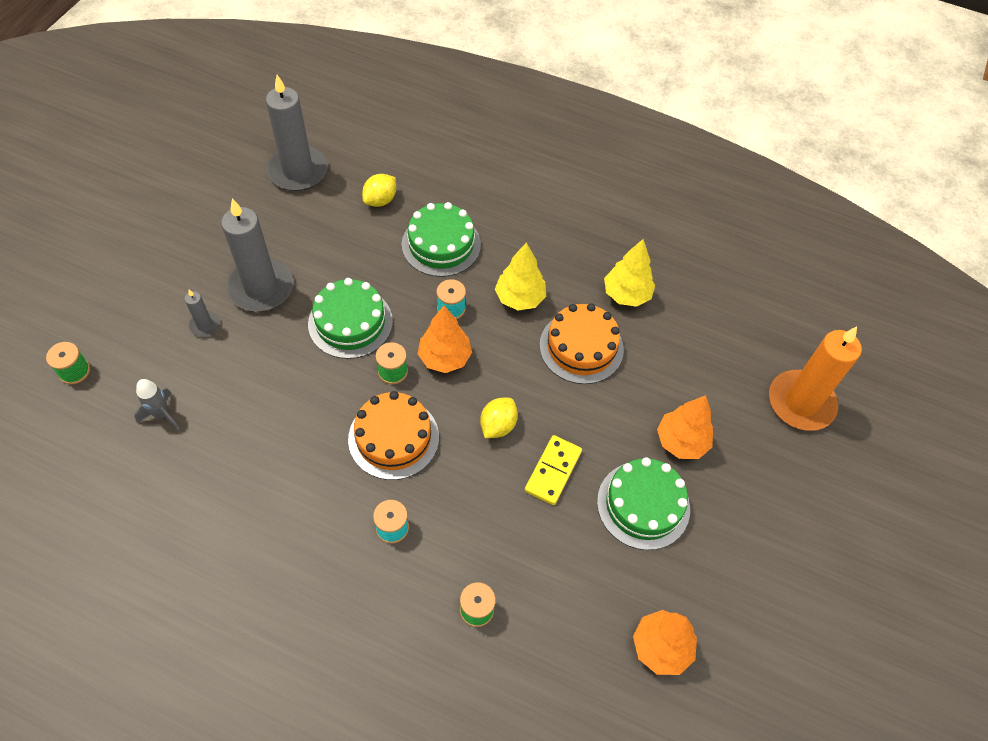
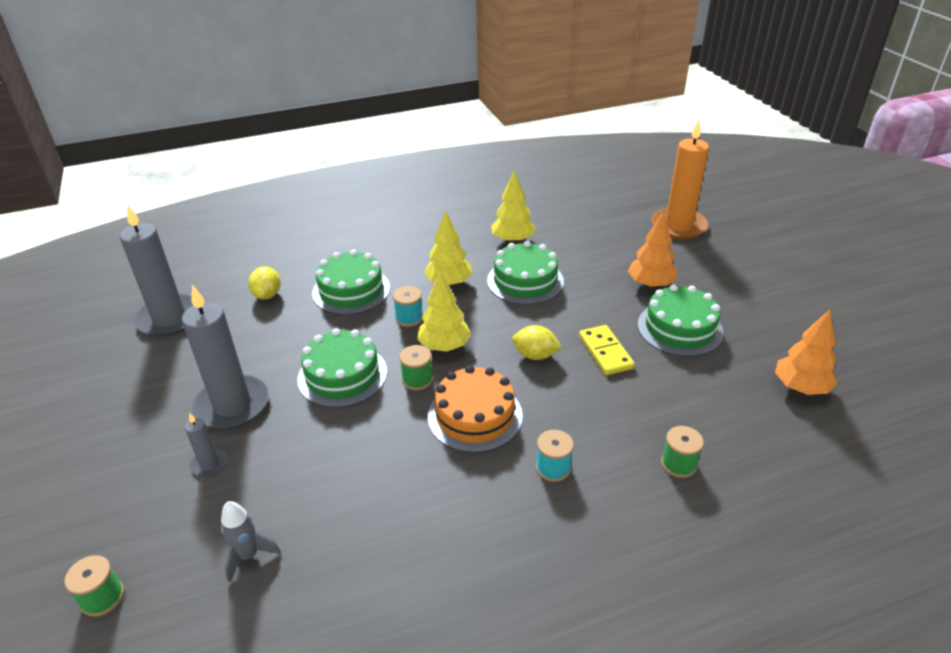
camera: 40 degrees left, 20 degrees down
(444, 358) = (444, 346): orange tree -> yellow tree
(498, 425) = (535, 355): yellow lemon -> yellow lemon turned 60 degrees counterclockwise
(581, 347) = (525, 281): orange cake -> green cake

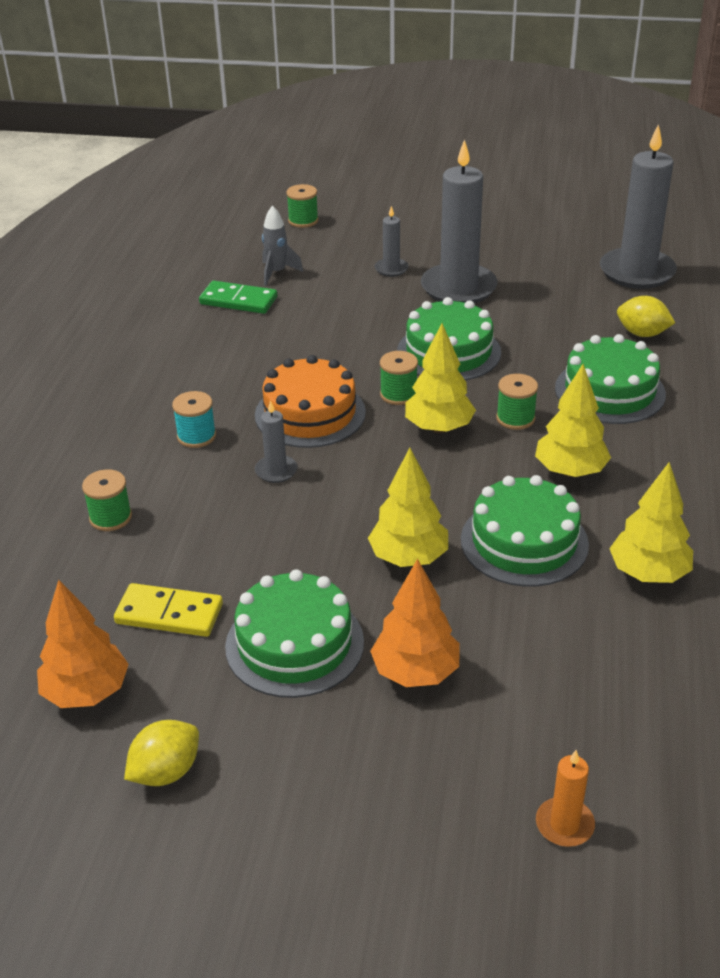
camera: 120 degrees right, 0 degrees up
(323, 559) = (238, 300): none -> green domino
(409, 318) = (515, 418): turquoise spool -> green spool
(535, 355) = (362, 488): yellow lemon -> yellow lemon (166, 771)
(553, 402) = (276, 471): none -> grey candle
(577, 314) = (408, 558): none -> yellow tree
(605, 352) = (315, 548): yellow domino -> yellow domino (169, 614)
(678, 226) = (564, 824): orange candle -> orange candle, size x0.46

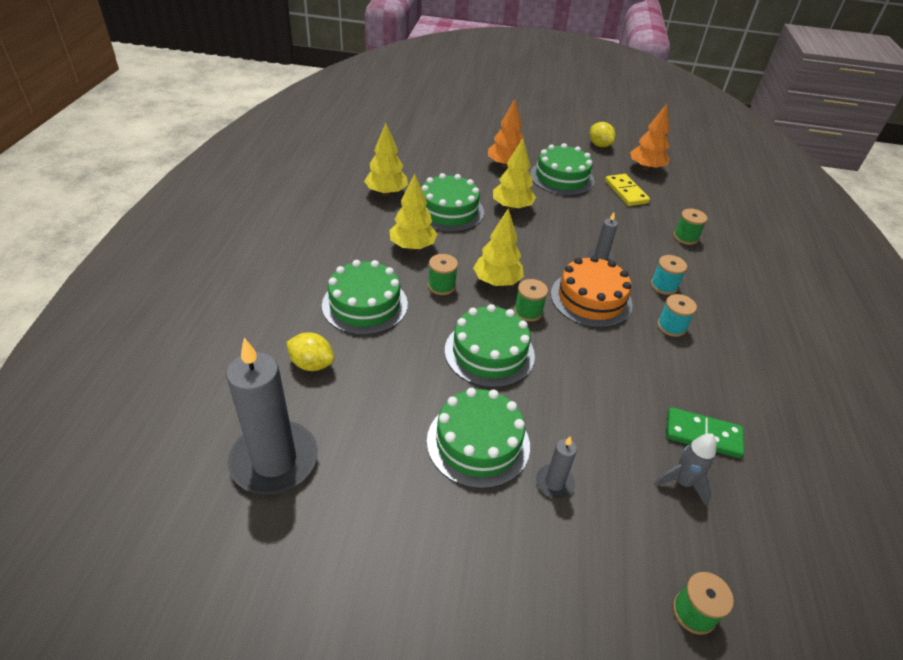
camera: 175 degrees right, 5 degrees up
(166, 771) = (599, 145): yellow lemon -> yellow lemon turned 75 degrees counterclockwise
(169, 614) = (626, 192): yellow domino -> yellow domino turned 60 degrees clockwise
(215, 387) = (671, 326): none -> turquoise spool
(458, 288) = (478, 442): grey candle -> green cake
(564, 824) = (449, 124): orange candle -> none

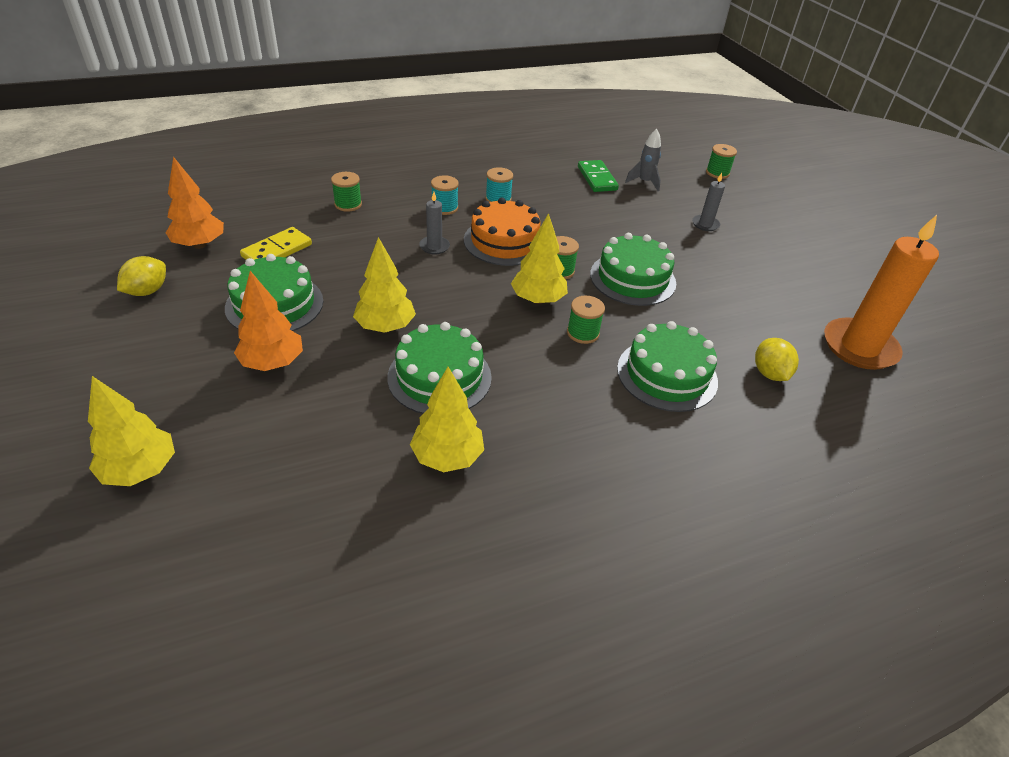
camera: 120 degrees left, 0 degrees up
(274, 460) = (859, 347): grey candle -> orange candle
(412, 246) = (542, 379): yellow tree -> yellow tree (140, 470)
(478, 442) = (718, 260): green cake -> none

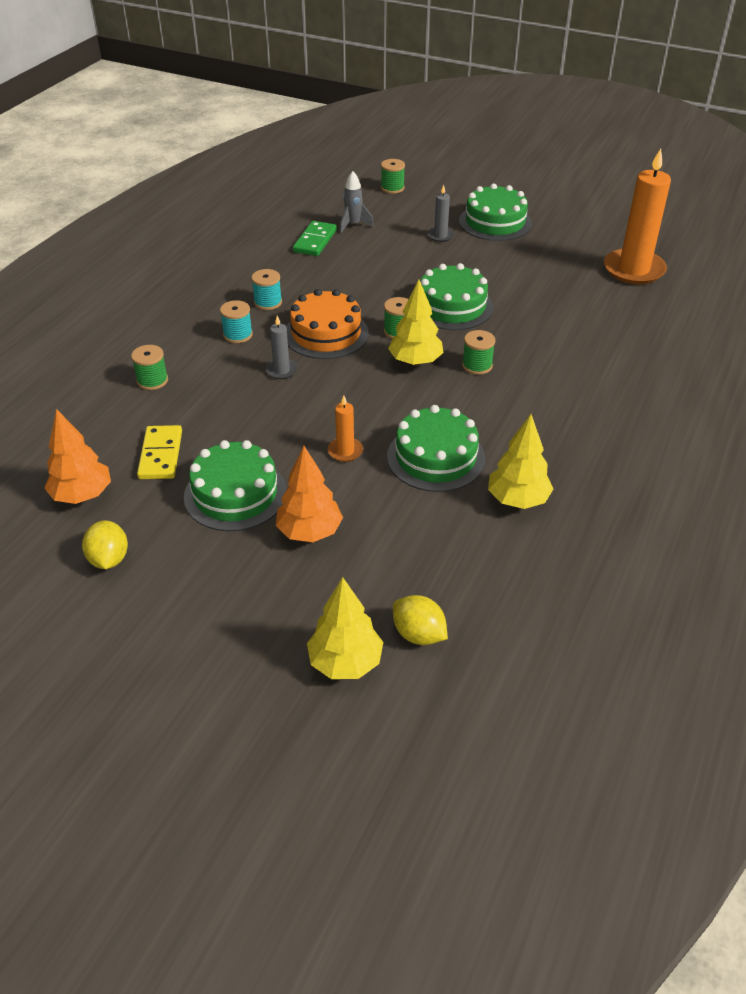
camera: 40 degrees left, 0 degrees up
(385, 327) = (345, 451): yellow tree -> orange candle
(597, 178) = (315, 241): green domino -> green domino turned 75 degrees clockwise
(667, 374) = (561, 358): green cake -> green cake (495, 222)
(769, 373) = (611, 319): yellow lemon -> yellow lemon (418, 634)

